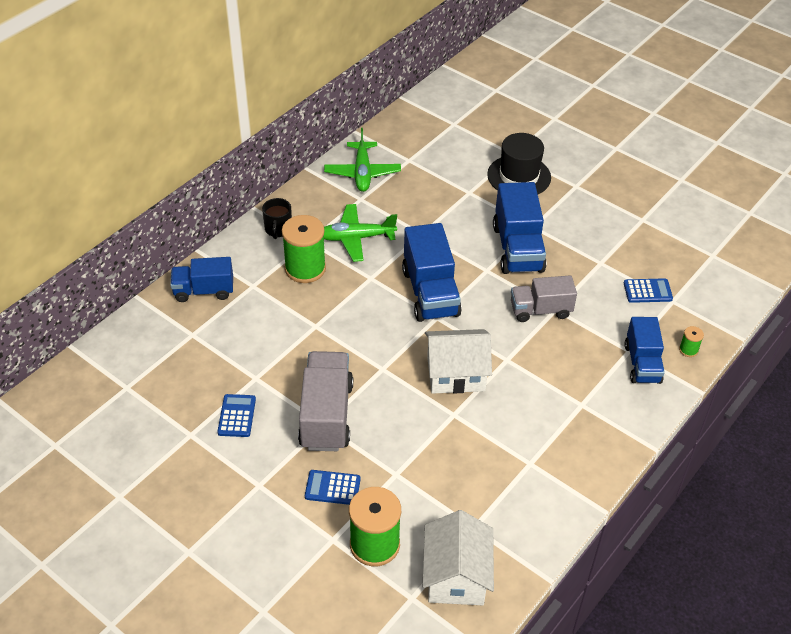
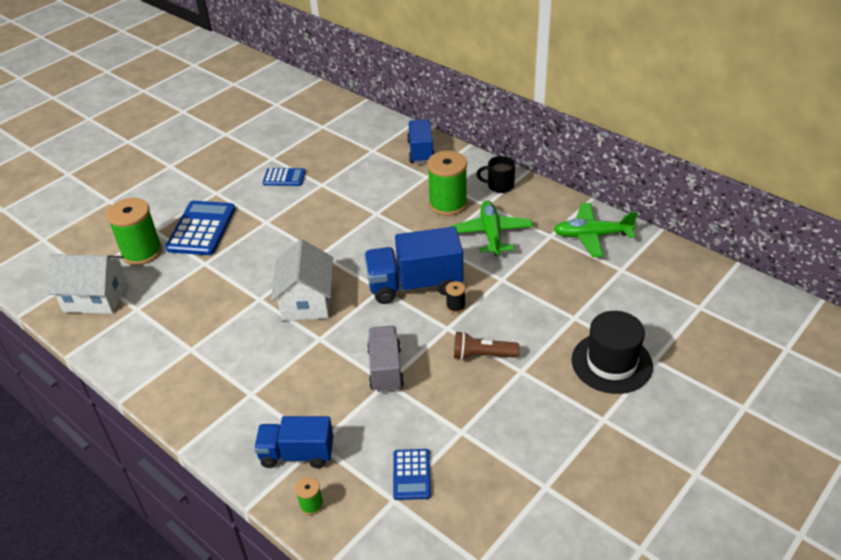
camera: 95 degrees right, 5 degrees down
(326, 415) = (274, 223): grey truck -> none
(332, 488) = (202, 229): blue calculator -> blue calculator, size x1.79
(459, 264) = (455, 306): none -> black spool
(518, 248) = (482, 355): blue truck -> brown flashlight

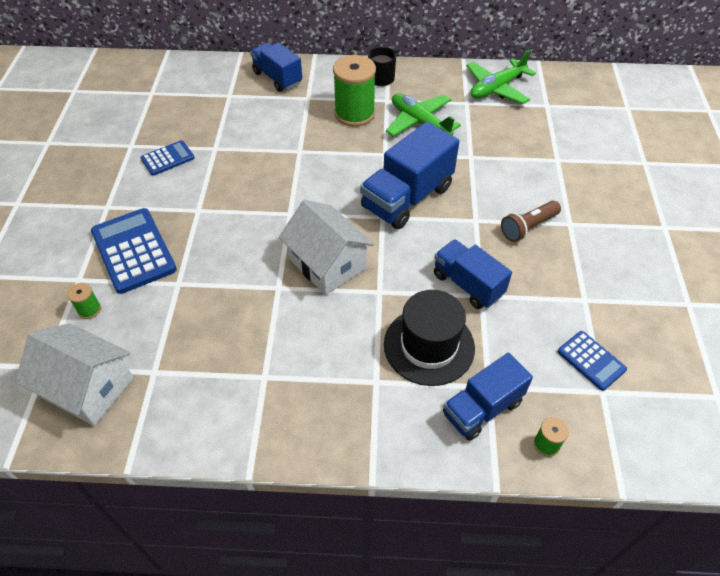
camera: 40 degrees left, 10 degrees up
(96, 297) = (88, 387): white house -> white house turned 60 degrees clockwise
(142, 252) = (89, 310): green spool -> green spool, size x0.44
(385, 369) = (467, 284): grey truck -> blue truck
(455, 306) = (461, 198): black spool -> none
(611, 363) = (621, 181): black hat -> black hat (429, 346)

